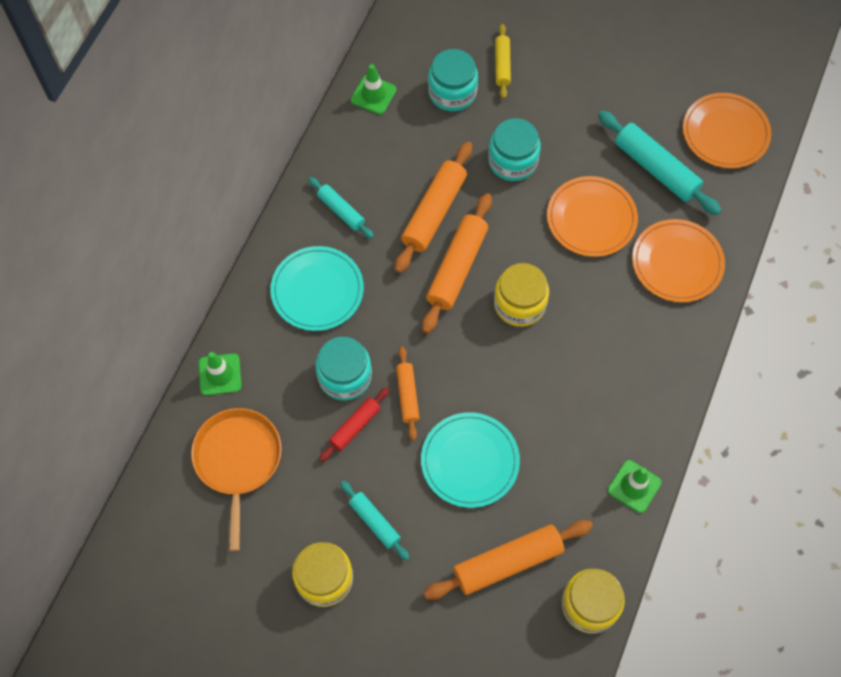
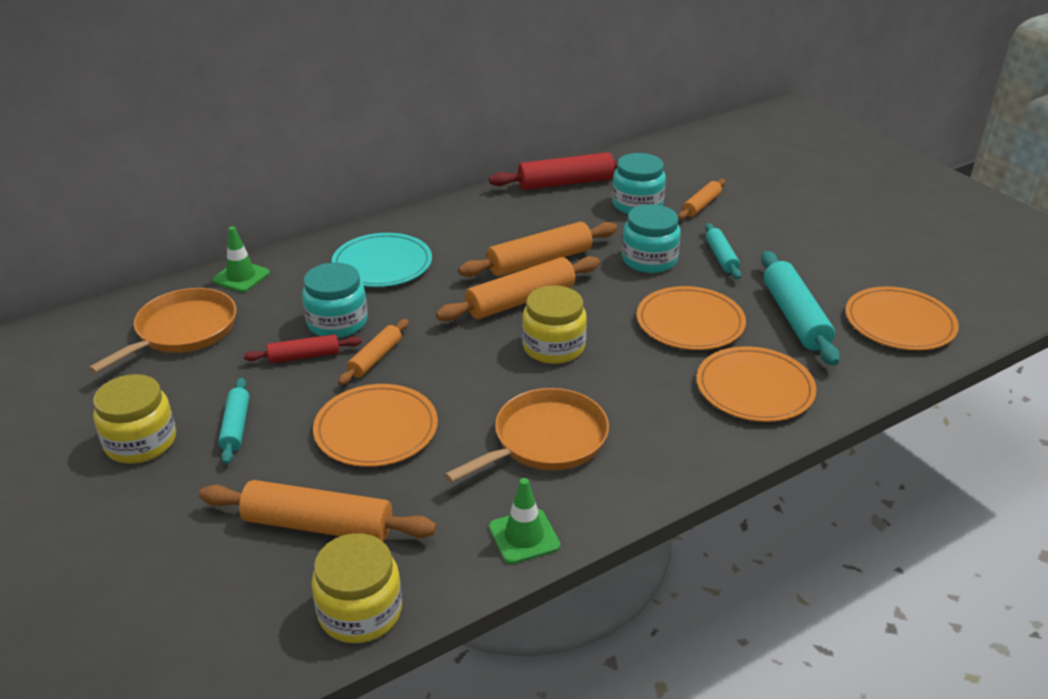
camera: 35 degrees right, 30 degrees down
(341, 211) = (460, 230): turquoise rolling pin -> turquoise rolling pin (721, 257)
(373, 95) = (566, 183): green traffic cone -> red rolling pin
(470, 461) = (376, 429): turquoise plate -> orange plate
(502, 65) = (701, 205): yellow rolling pin -> orange rolling pin
(584, 398) = (545, 440): none -> orange pan

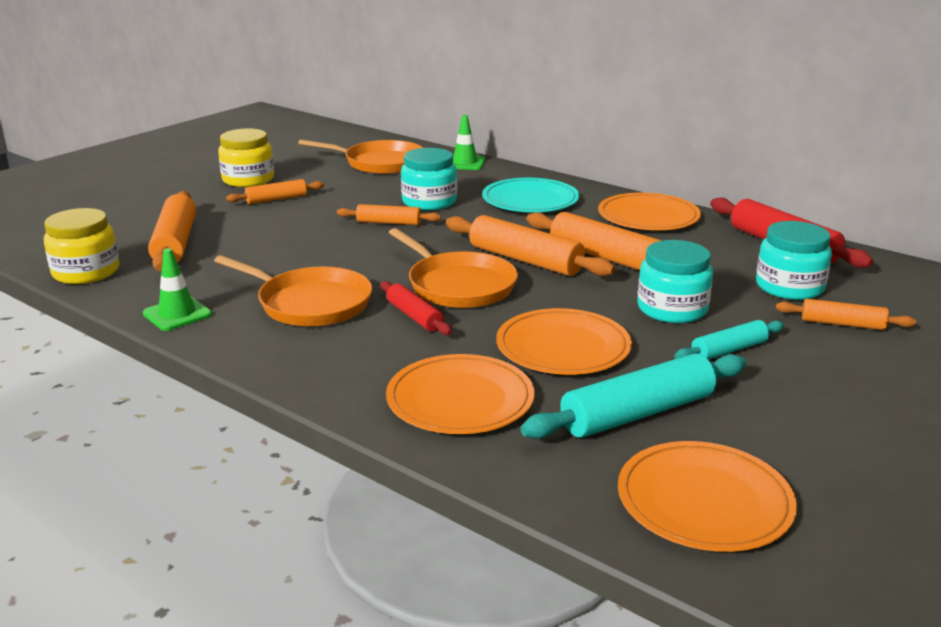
camera: 70 degrees right, 10 degrees down
(236, 427) = (276, 199): turquoise rolling pin -> orange rolling pin
(304, 356) = (374, 201): red rolling pin -> red rolling pin (414, 316)
(376, 429) = (294, 240): orange plate -> orange plate (648, 217)
(553, 347) = (458, 285): yellow jar -> orange pan

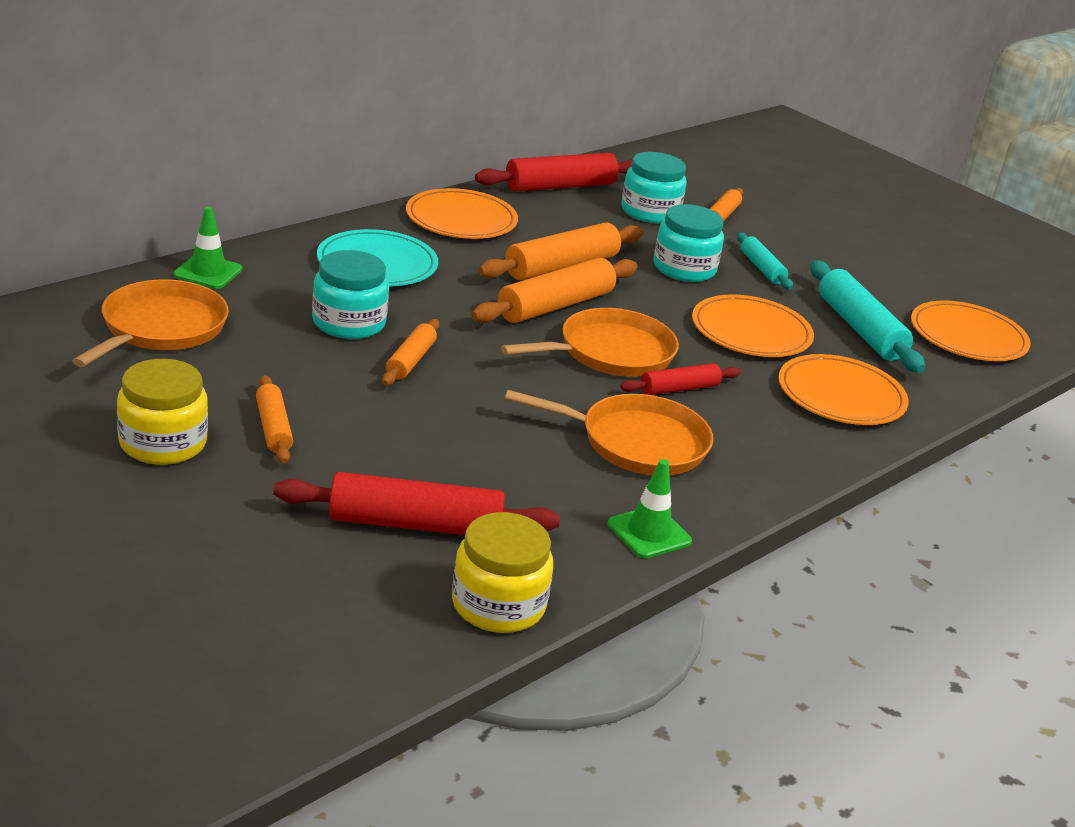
camera: 85 degrees left, 5 degrees up
(175, 243) = (415, 525): orange rolling pin -> red rolling pin
(310, 303) = (637, 443): orange pan -> orange pan turned 60 degrees clockwise

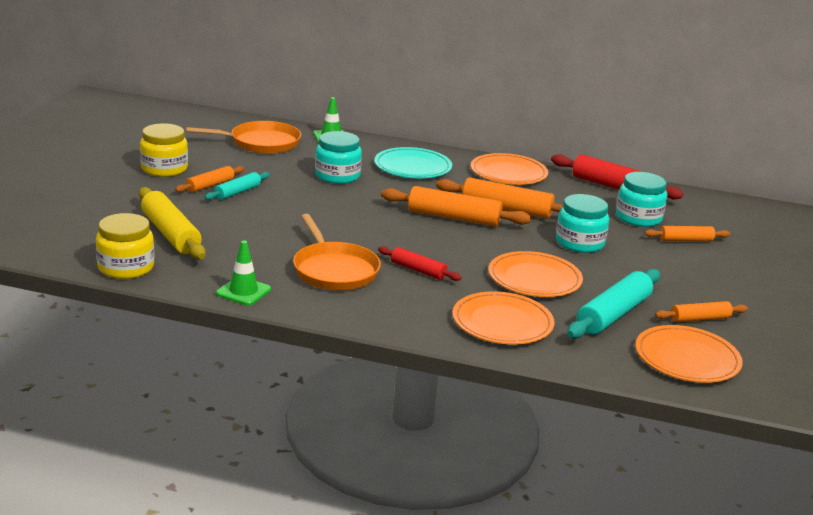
camera: 60 degrees right, 5 degrees down
(410, 361) = (324, 197): orange rolling pin -> orange rolling pin (700, 319)
(415, 525) = (170, 234): red rolling pin -> yellow rolling pin
(610, 353) = (426, 243): orange pan -> none
(762, 268) = (634, 266): turquoise rolling pin -> turquoise rolling pin (237, 192)

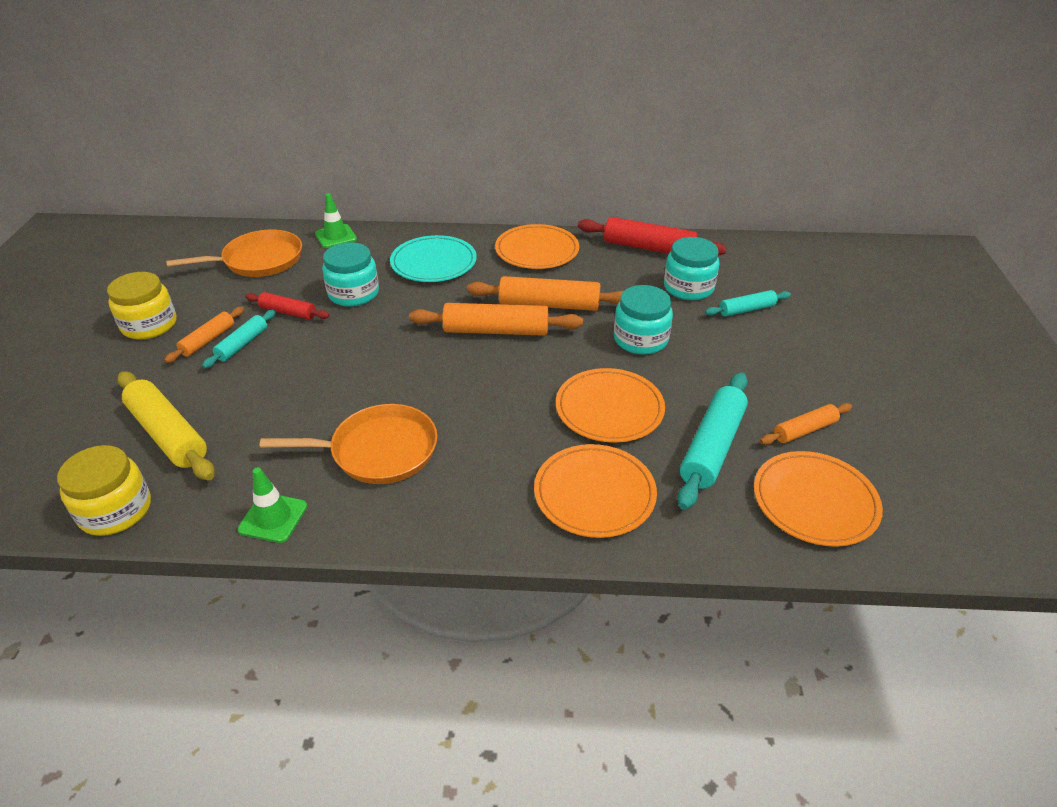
camera: 10 degrees left, 15 degrees up
(334, 270) = (378, 451): orange pan -> orange pan turned 60 degrees counterclockwise
(418, 270) = (476, 427): red rolling pin -> red rolling pin (288, 312)
(686, 240) = (746, 309): orange rolling pin -> turquoise rolling pin

